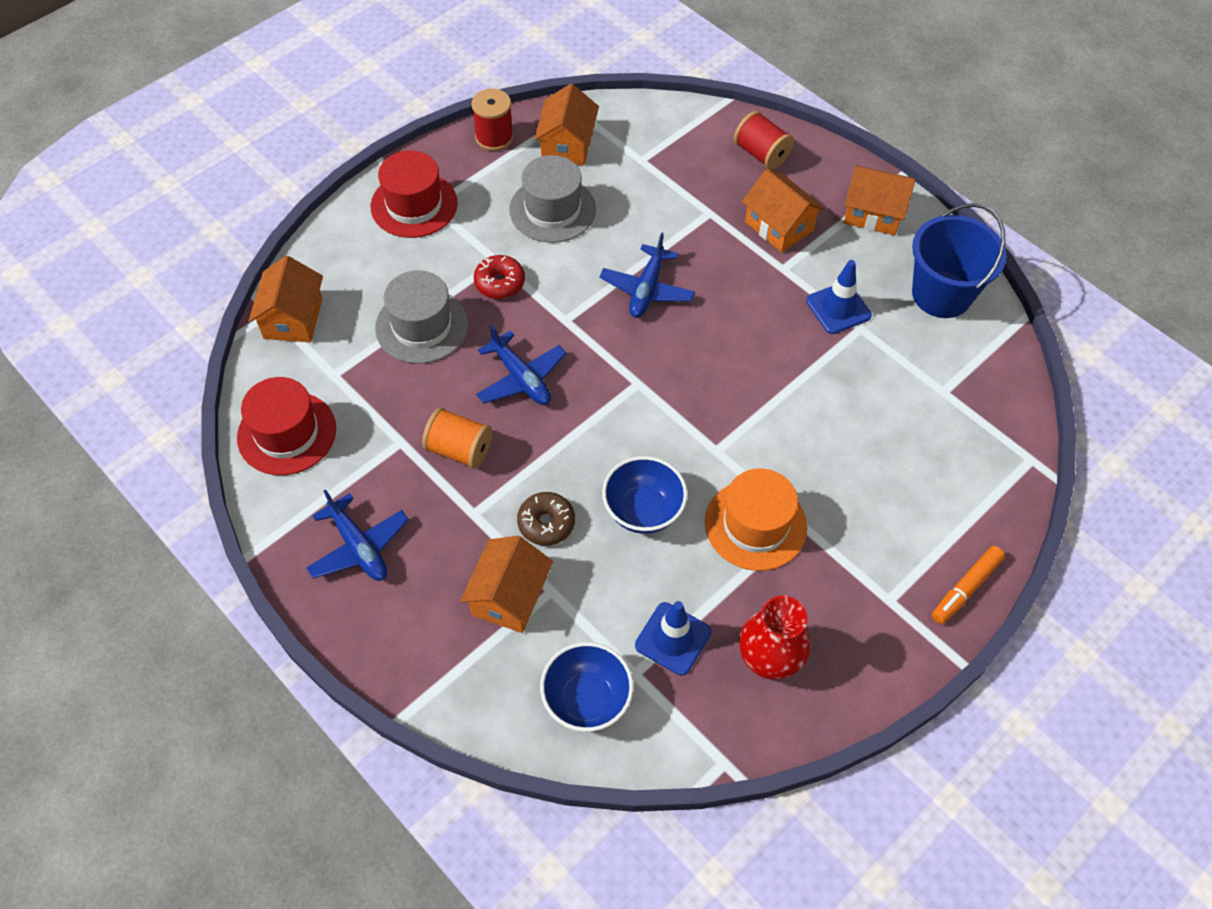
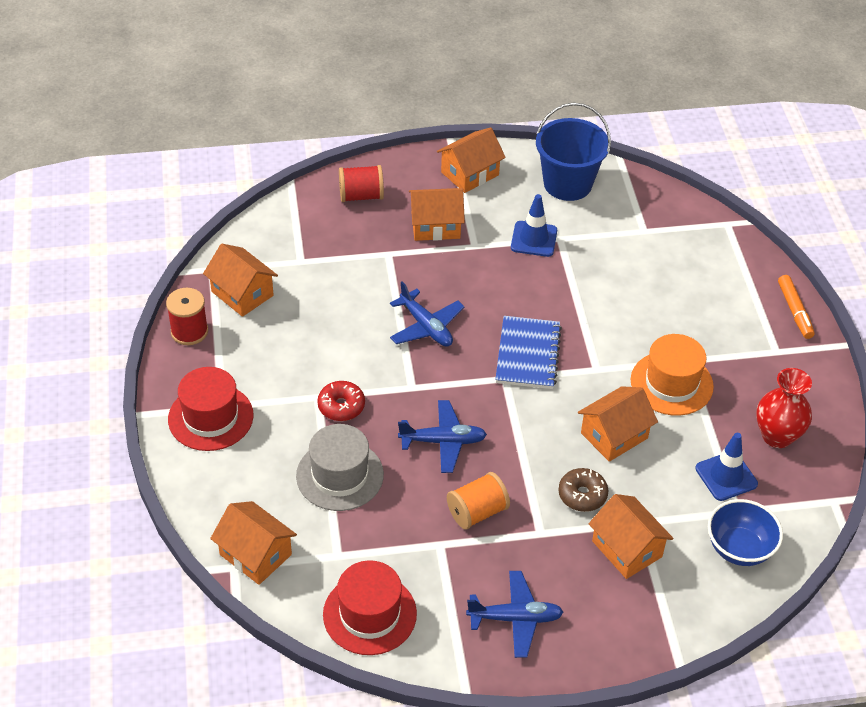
camera: 55 degrees left, 10 degrees down
(552, 209) = (299, 337): grey hat -> none
(643, 510) = (614, 435): blue bowl -> orange house
(684, 384) = (527, 354): none -> blue notebook

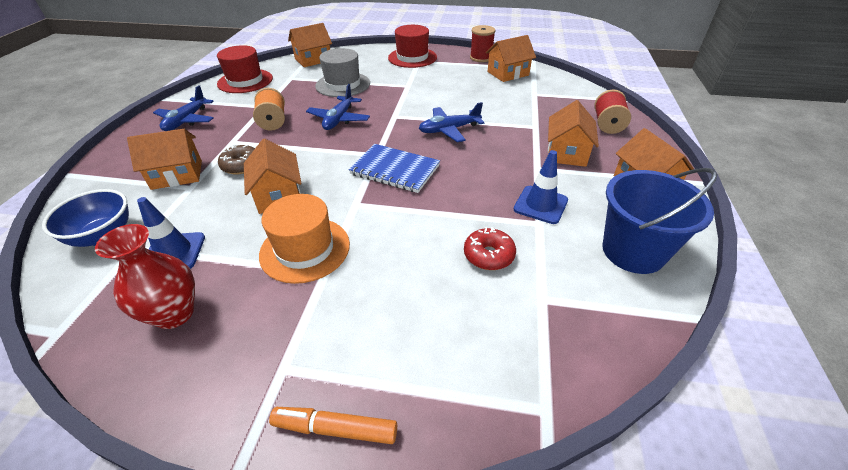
camera: 110 degrees right, 5 degrees down
(341, 406) = (394, 91): red donut -> red donut (488, 255)

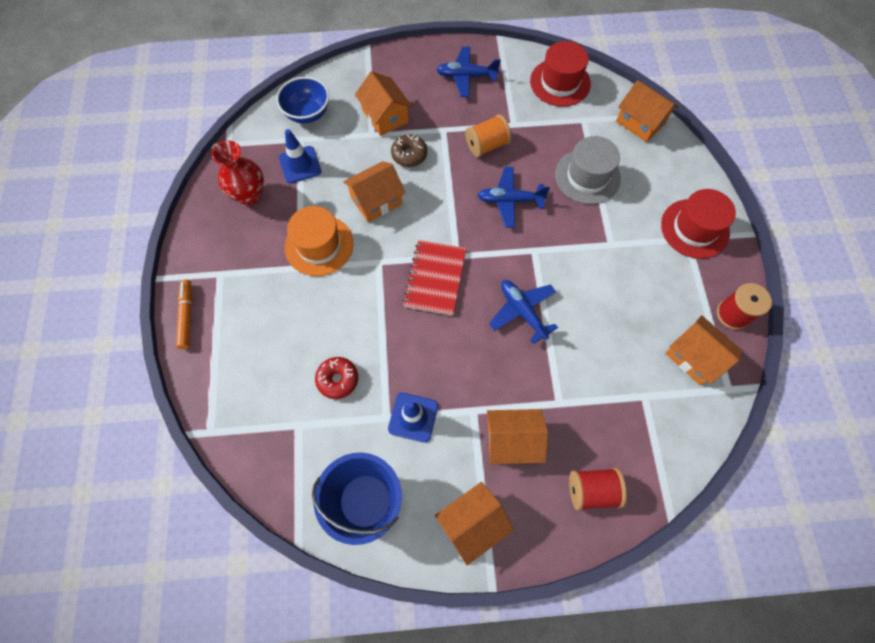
camera: 75 degrees right, 25 degrees up
(395, 170) = (435, 278): blue notebook -> red notebook

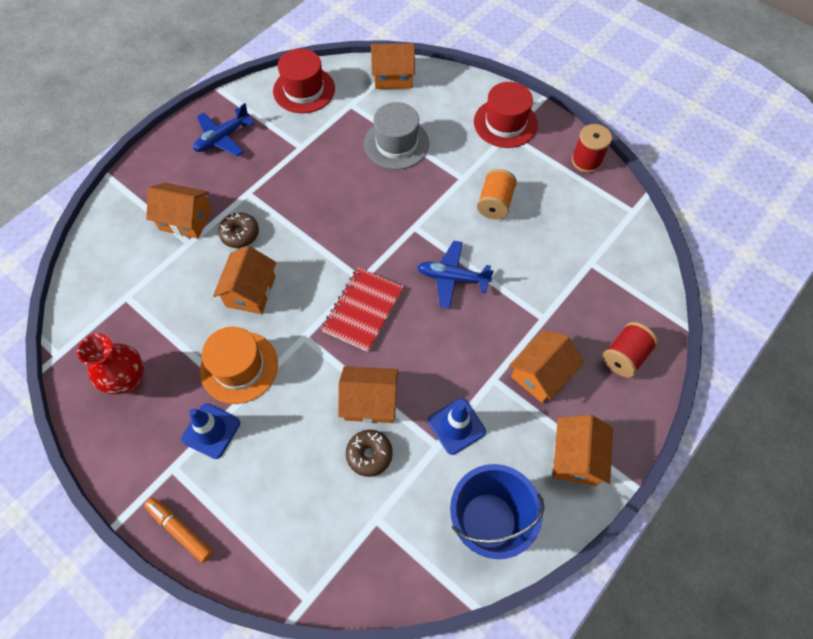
camera: 45 degrees left, 5 degrees down
(300, 165) = (149, 317): blue traffic cone -> blue traffic cone (211, 431)
(307, 113) = (110, 270): blue bowl -> none
(338, 379) = (369, 454): red donut -> brown donut
(435, 278) = (363, 310): red notebook -> red notebook turned 60 degrees clockwise
(486, 145) = (296, 178): orange spool -> orange spool (495, 203)
(510, 200) = (358, 206): blue plane -> none
(694, 356) = (592, 209): orange house -> orange house (370, 401)

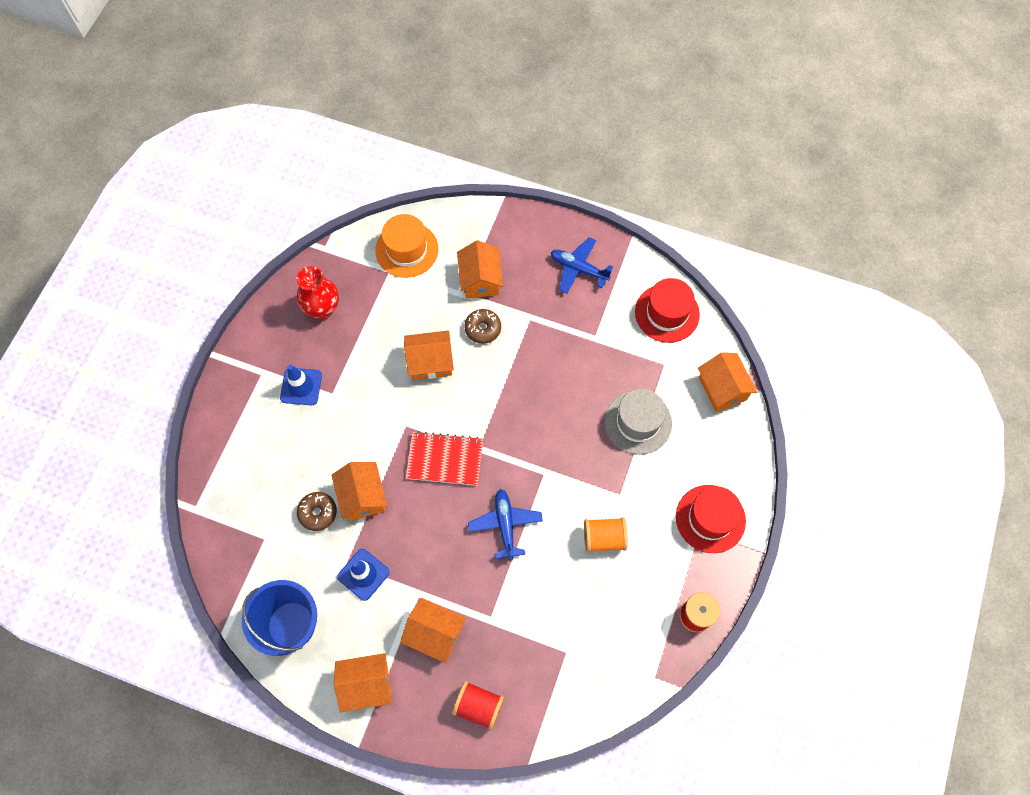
camera: 70 degrees right, 5 degrees up
(180, 530) = (221, 400): orange marker -> none
(239, 367) = (360, 383): orange hat -> orange hat (407, 250)

